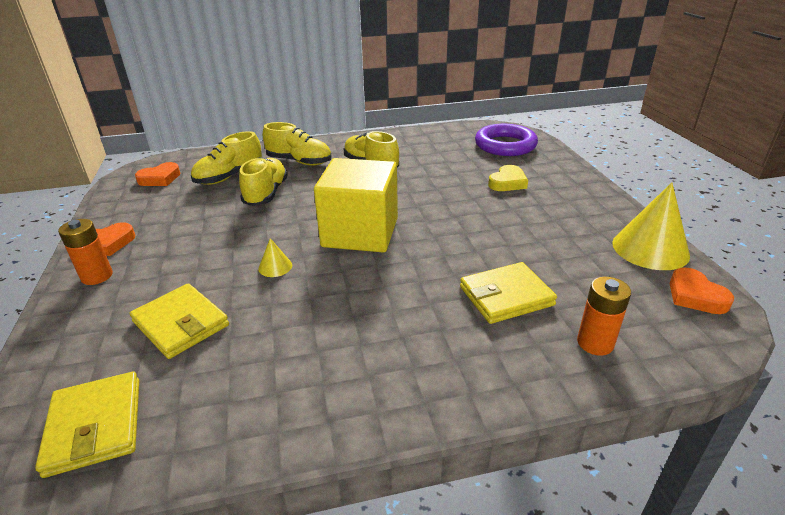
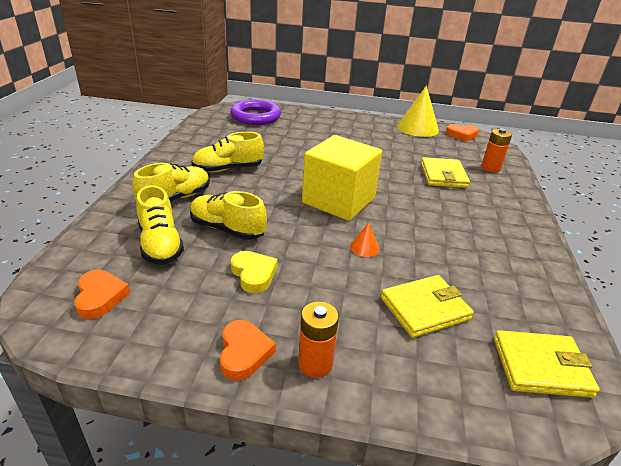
camera: 70 degrees left, 0 degrees up
(275, 267) = (364, 247): yellow cone -> orange cone
(507, 182) = (312, 134): yellow heart -> yellow heart (253, 274)

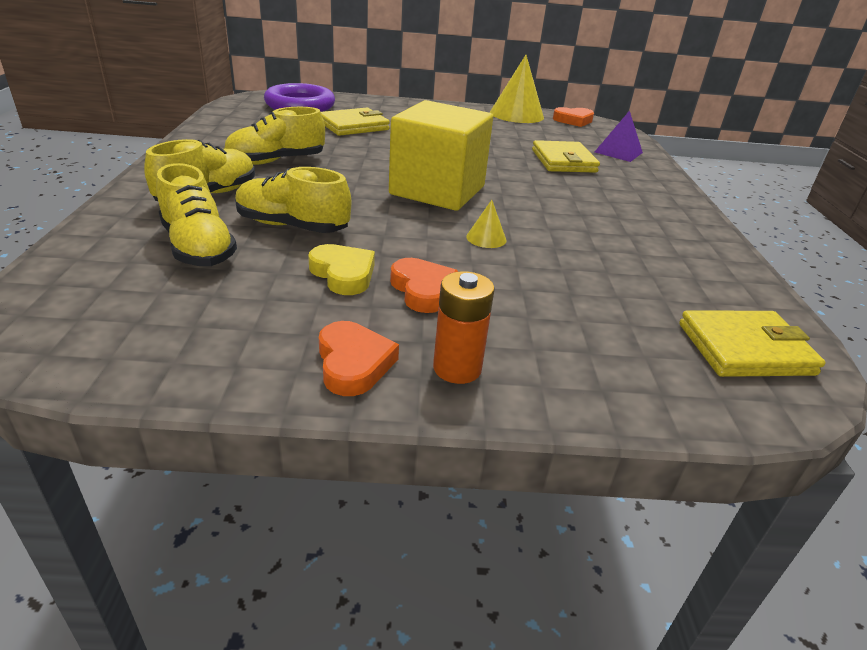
camera: 10 degrees left, 0 degrees up
(100, 297) = (119, 313): orange heart -> orange heart (423, 290)
(364, 247) = (486, 238): orange cone -> yellow cone
(424, 308) = (583, 298): yellow wallet -> yellow wallet (353, 126)
(490, 168) = (618, 152): orange battery -> purple pyramid

